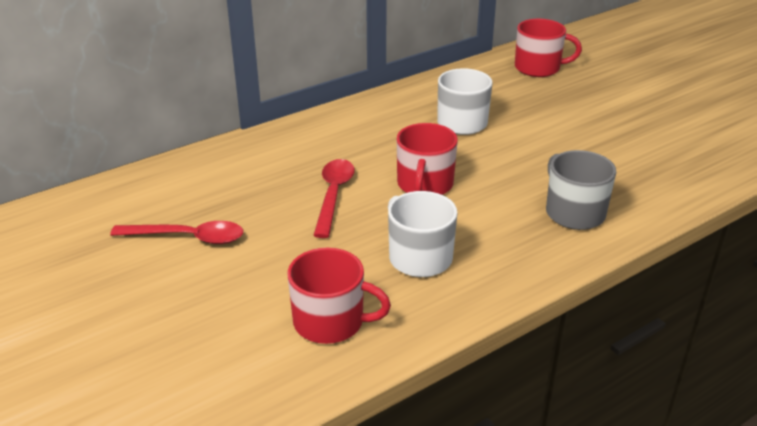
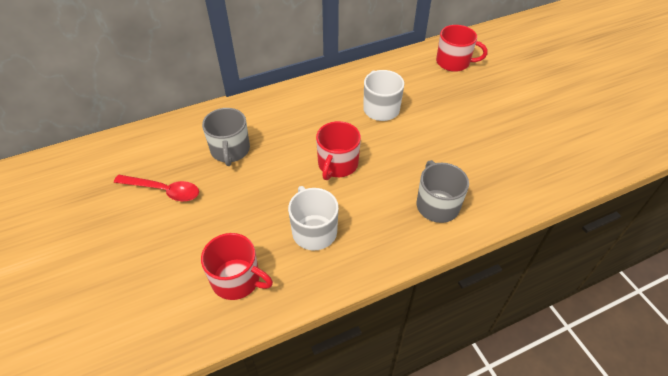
camera: 10 degrees right, 15 degrees up
(269, 185) = (230, 150): none -> grey mug
(333, 195) = (271, 166): red spoon -> none

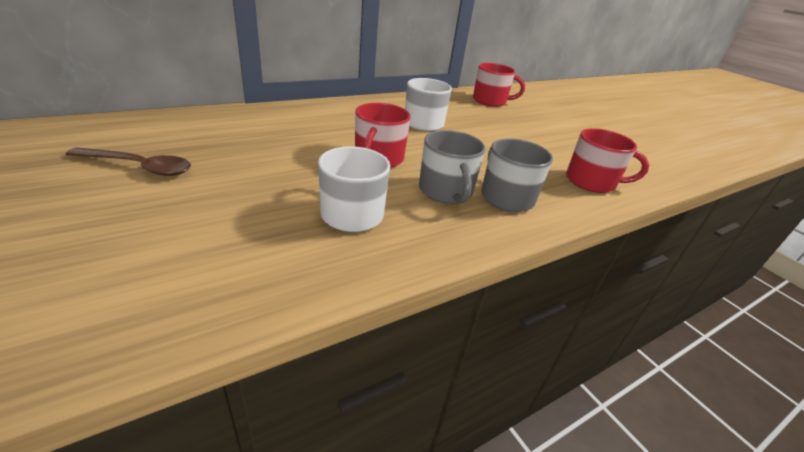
camera: 10 degrees left, 15 degrees down
(164, 190) = (139, 167): red spoon -> brown spoon
(230, 150) = (243, 140): grey mug -> grey mug (446, 191)
(237, 279) = (230, 262): red mug -> red mug (592, 182)

